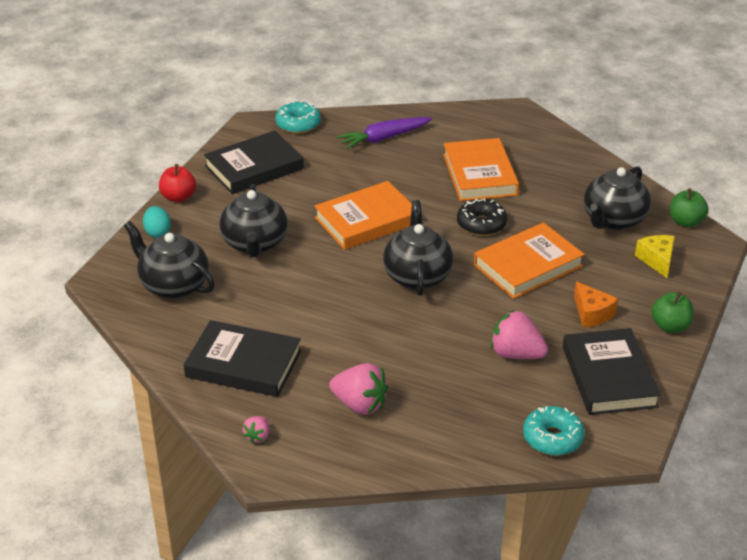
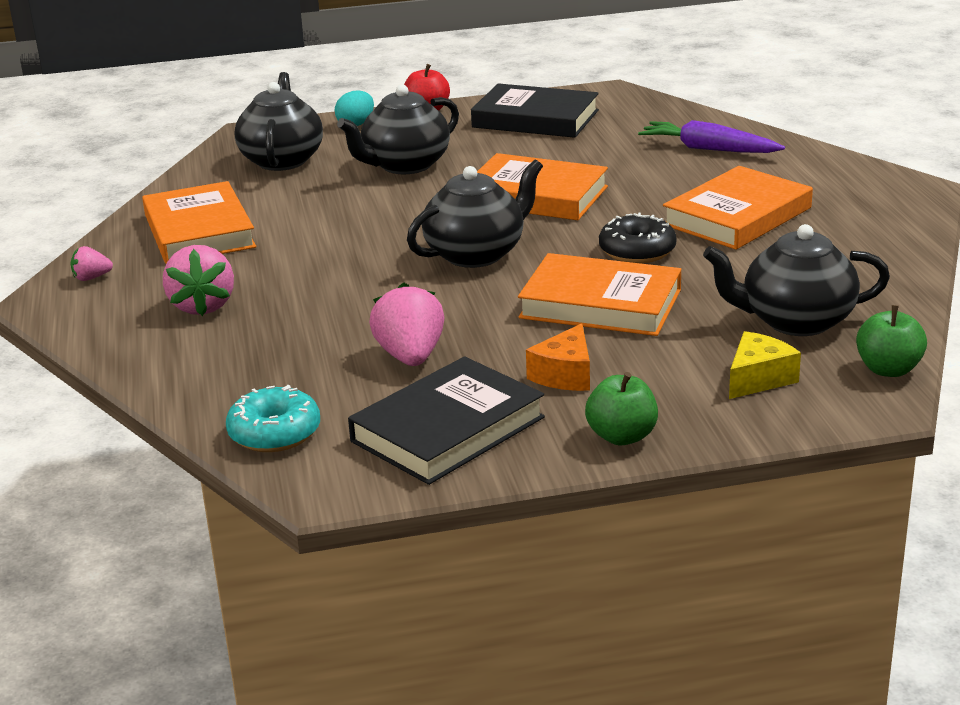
camera: 55 degrees right, 10 degrees down
(243, 364) = (199, 231): black book -> orange book
(298, 124) = (651, 107): turquoise donut -> none

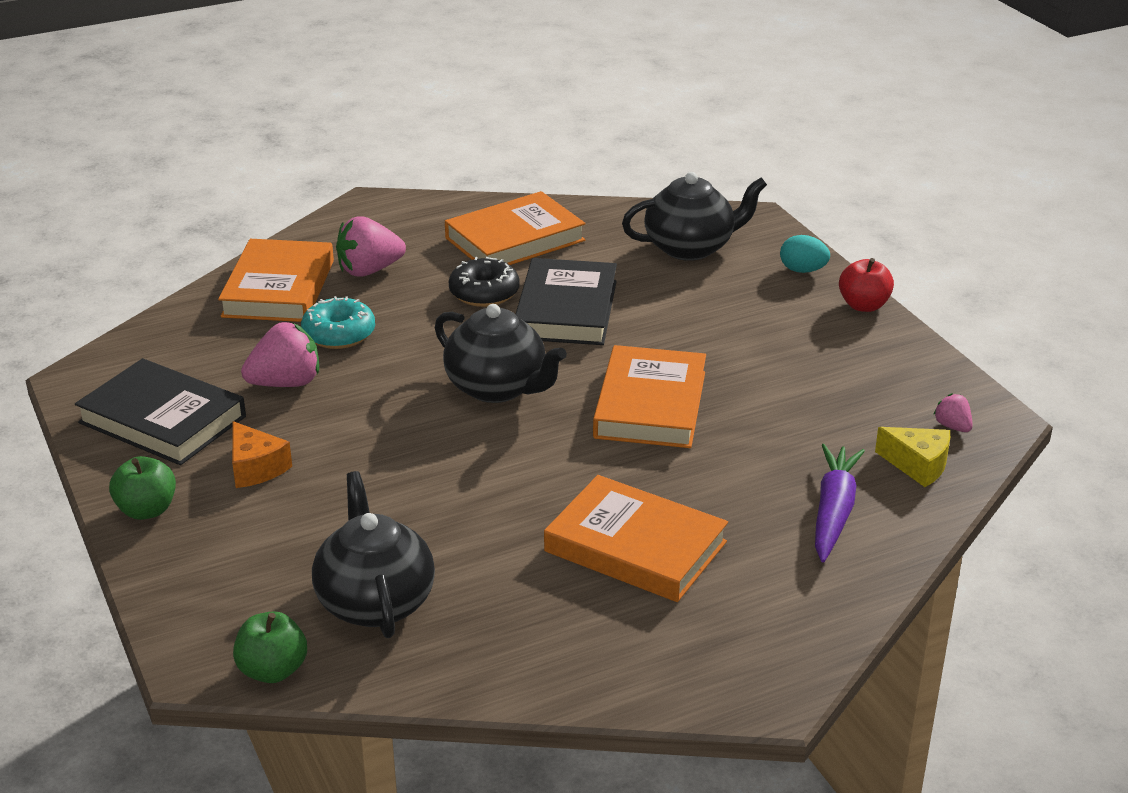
camera: 75 degrees right, 5 degrees up
(91, 278) = (413, 212): pink strawberry -> pink strawberry (952, 426)
(274, 433) = (160, 342): turquoise donut -> turquoise donut (339, 334)
(405, 165) = (702, 316): black teapot -> none
(535, 119) = (873, 377): black book -> black book (566, 309)
(565, 375) = (256, 468): orange cheese -> orange cheese turned 135 degrees counterclockwise
(600, 304) = (399, 473): orange book -> orange book (279, 288)
(637, 251) = (525, 484): black donut -> black donut (484, 293)
(758, 379) = (251, 583): yellow cheese -> yellow cheese (918, 465)

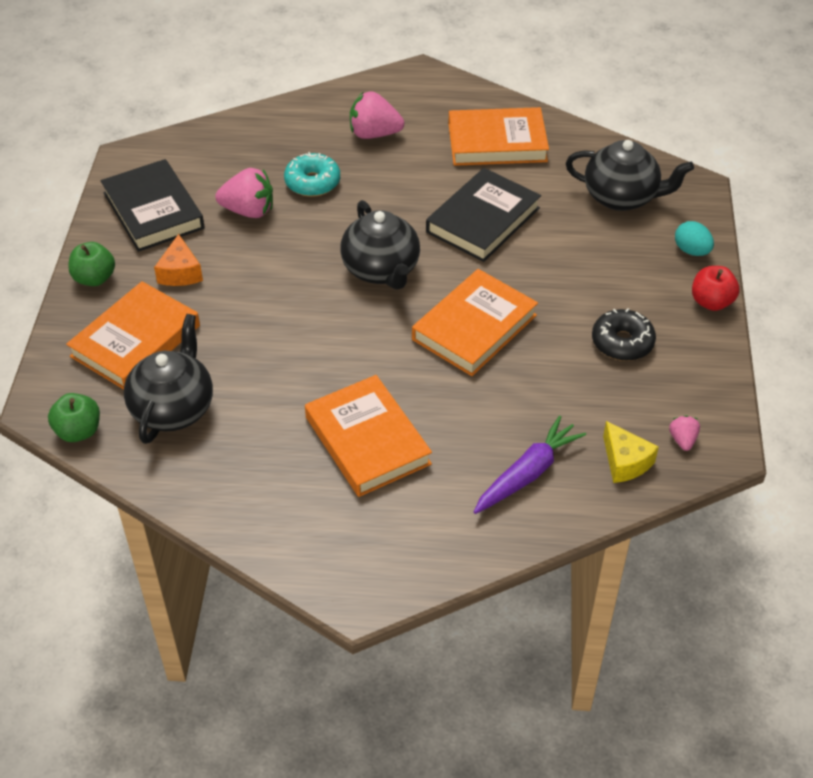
camera: 30 degrees right, 15 degrees up
(279, 288) = (303, 128): orange book -> orange book (136, 341)
(484, 293) = (437, 183): black donut -> black donut (622, 342)

